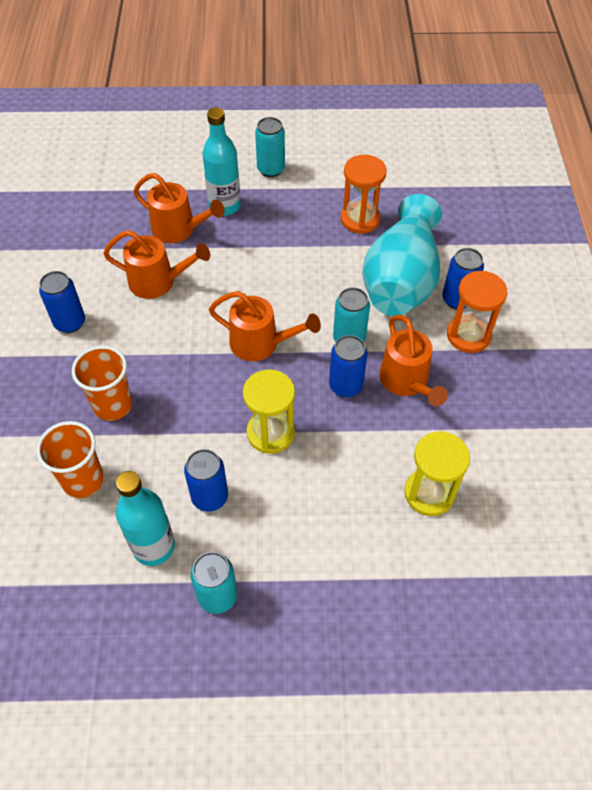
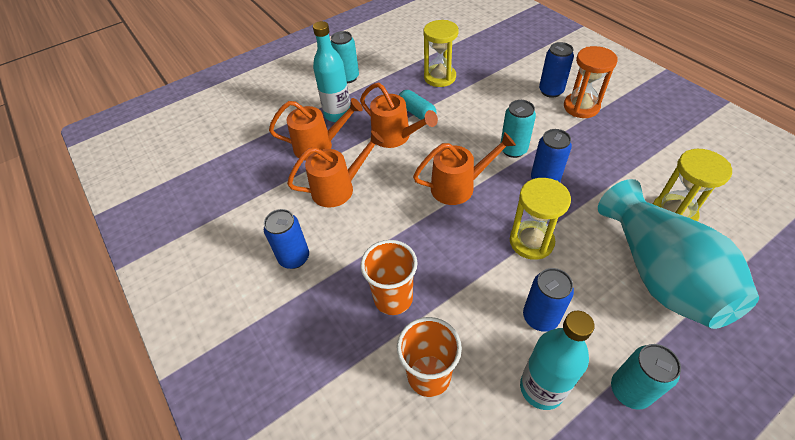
camera: 30 degrees left, 5 degrees down
(298, 246) = (417, 113): none -> turquoise capsule
(360, 219) = (440, 77): orange hourglass -> yellow hourglass
(401, 280) = (505, 98): turquoise vase -> turquoise vase (659, 273)
(407, 382) = (578, 154): orange watering can -> orange watering can (396, 137)

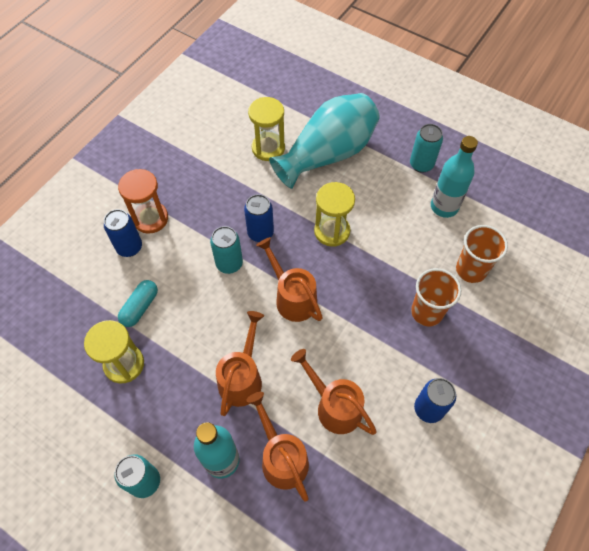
camera: 115 degrees left, 10 degrees up
(417, 113) = (196, 369): turquoise capsule -> turquoise capsule (140, 307)
(540, 317) = (395, 215): blue can -> none

